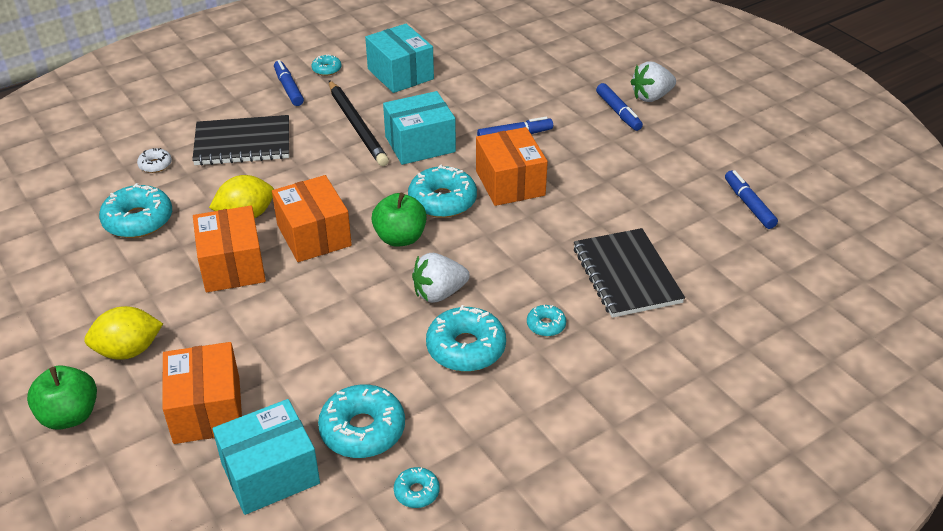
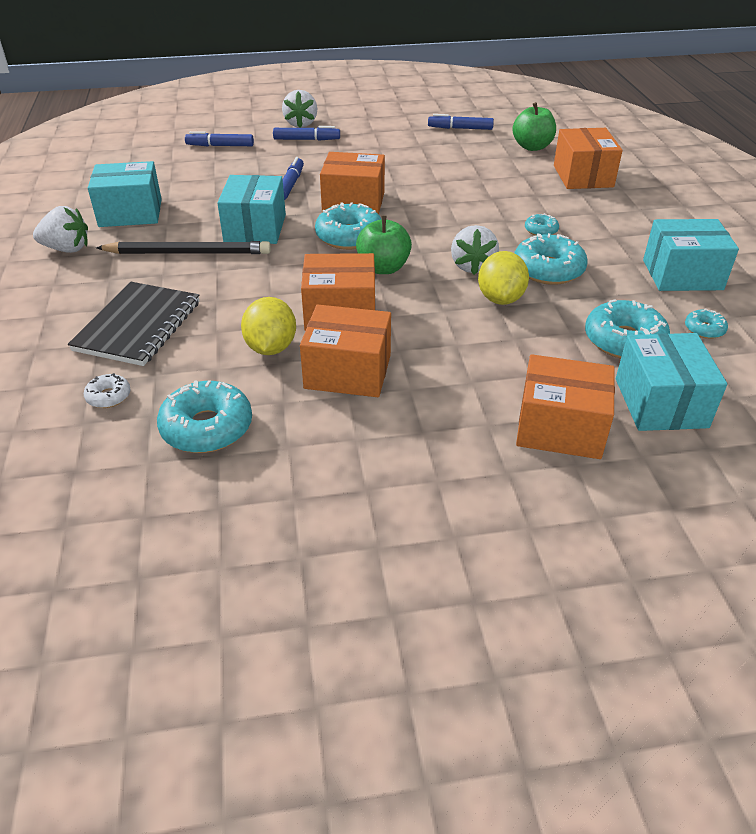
camera: 65 degrees left, 0 degrees up
(70, 415) = (524, 536): green apple -> green apple (532, 147)
(128, 350) = (439, 471): yellow lemon -> yellow lemon (500, 298)
(288, 88) = (70, 278): blue marker -> blue marker (220, 146)
(326, 69) = (67, 249): turquoise donut -> white strawberry
(523, 458) = (682, 275): none -> turquoise box
(626, 275) = (504, 187): black notebook -> none
(708, 332) = (583, 176): none -> orange box

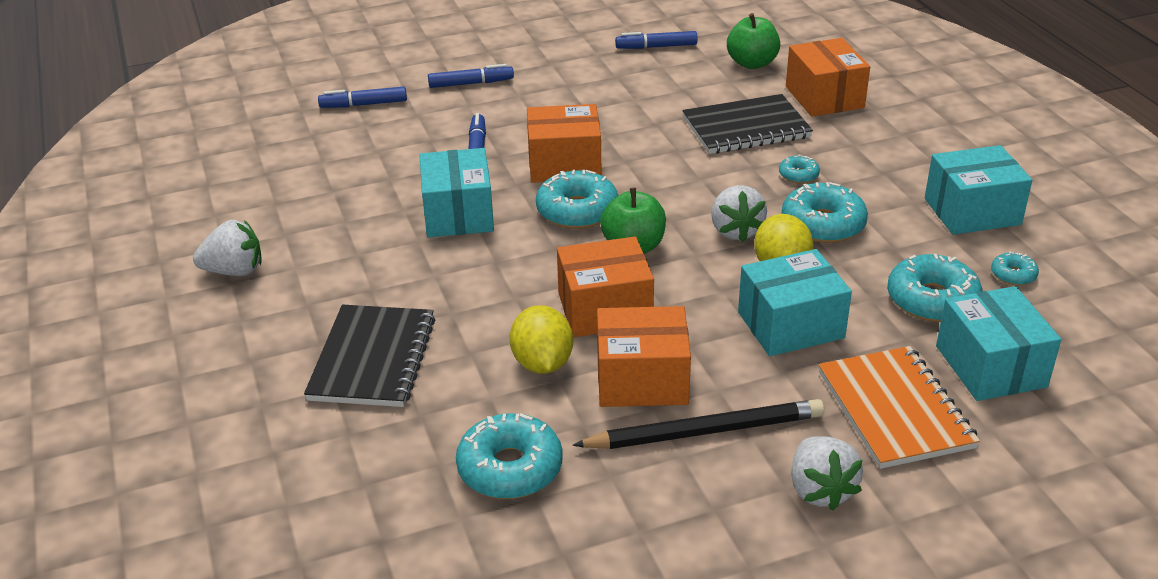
camera: 10 degrees left, 5 degrees down
(108, 396) = (379, 449): white donut -> none
(130, 213) = (292, 212): turquoise box -> turquoise box (790, 325)
(188, 253) = (389, 257): black pencil -> black pencil (704, 432)
(301, 124) = (454, 61): white strawberry -> white strawberry (820, 490)
(510, 191) = (746, 128): none -> black notebook
(560, 427) = (894, 410): orange box -> orange notebook

